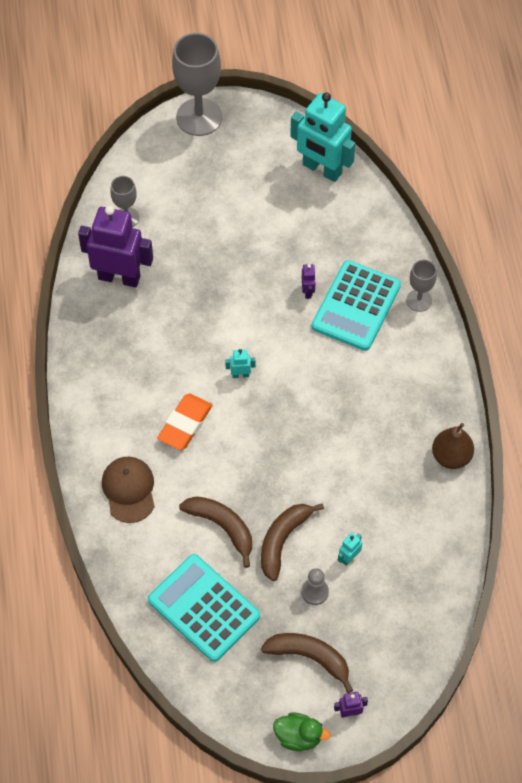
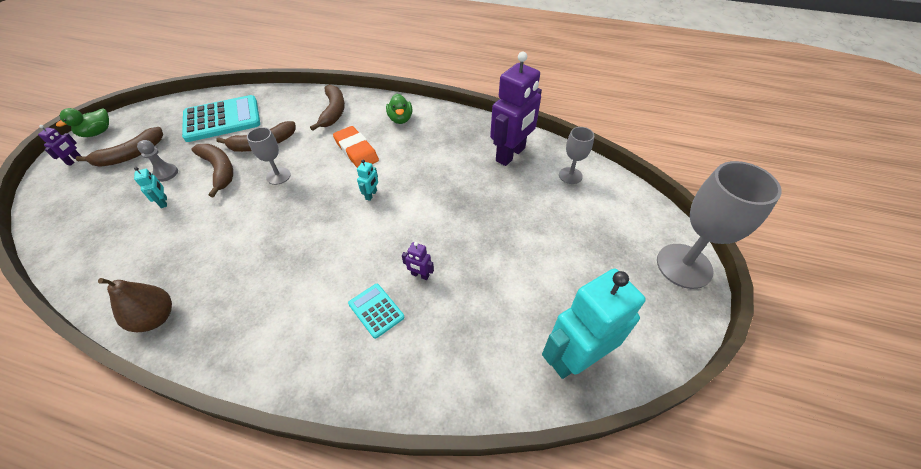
camera: 115 degrees right, 10 degrees down
(108, 409) = (400, 119): none -> green duck
(129, 490) = (333, 112): brown cap -> brown banana
(356, 306) = (376, 310): turquoise calculator -> turquoise calculator, size x0.50
(419, 300) = (340, 380): grey goblet -> grey goblet (278, 176)

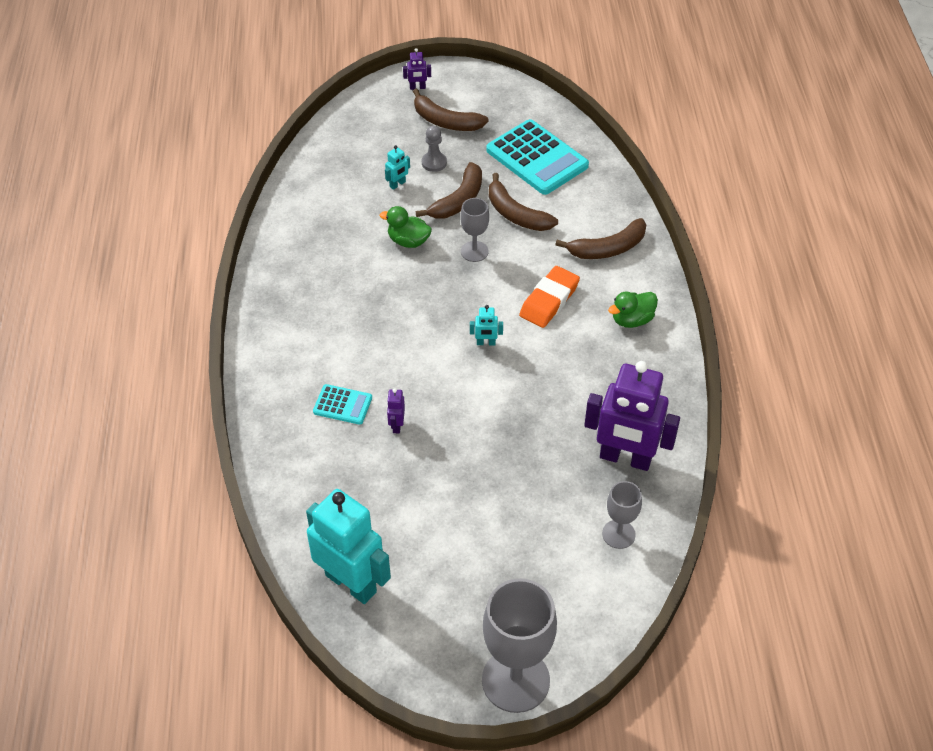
camera: 70 degrees right, 0 degrees up
(97, 133) = (462, 77): green duck -> green duck (408, 241)
(155, 318) = (277, 255): brown pear -> none
(376, 310) = (342, 405): turquoise calculator -> turquoise calculator turned 75 degrees clockwise

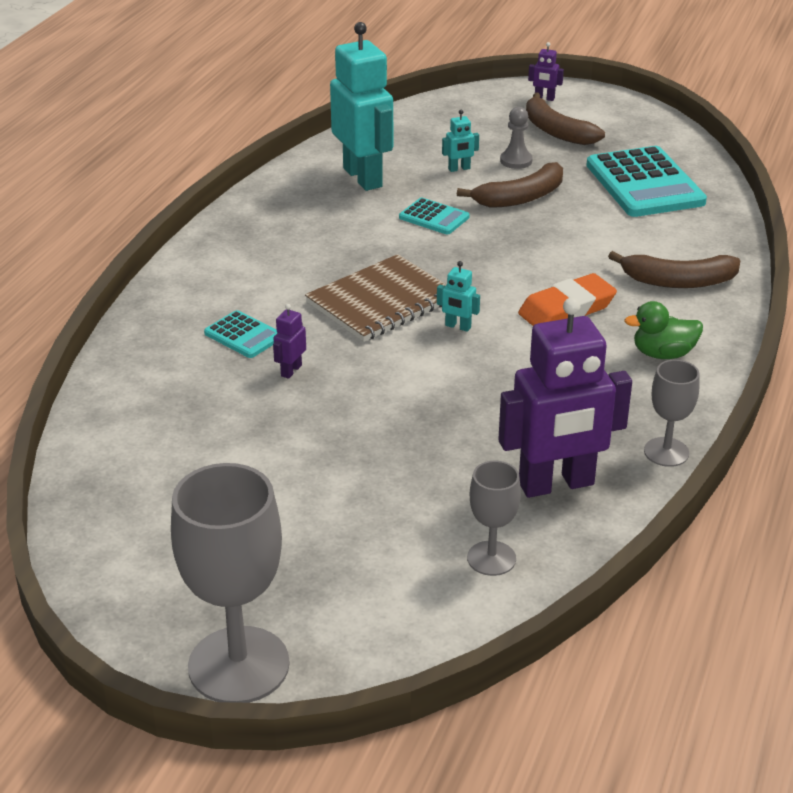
camera: 25 degrees right, 15 degrees down
(351, 583) = (118, 498): turquoise robot -> turquoise robot (363, 177)
(408, 241) = (434, 217): green duck -> turquoise calculator
(419, 337) = (381, 301): none -> brown notebook
(474, 251) = (506, 244): grey goblet -> grey goblet (666, 452)
(516, 214) = (582, 224): brown banana -> none
(625, 458) = (556, 485): purple robot -> purple robot turned 60 degrees counterclockwise

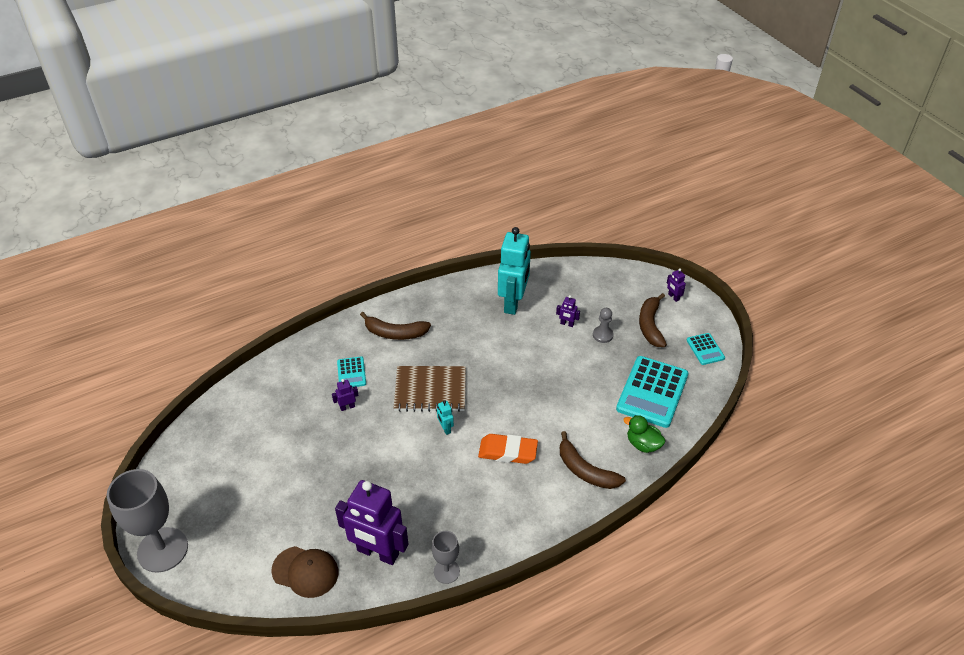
camera: 40 degrees right, 10 degrees up
(434, 217) = (516, 350): turquoise calculator -> turquoise calculator (705, 349)
(459, 169) = (567, 324): turquoise robot -> purple robot
(491, 558) = (305, 571): grey goblet -> brown cap
(521, 197) = (574, 362): brown banana -> brown banana (395, 333)
(663, 354) = (519, 512): green duck -> green duck (643, 444)

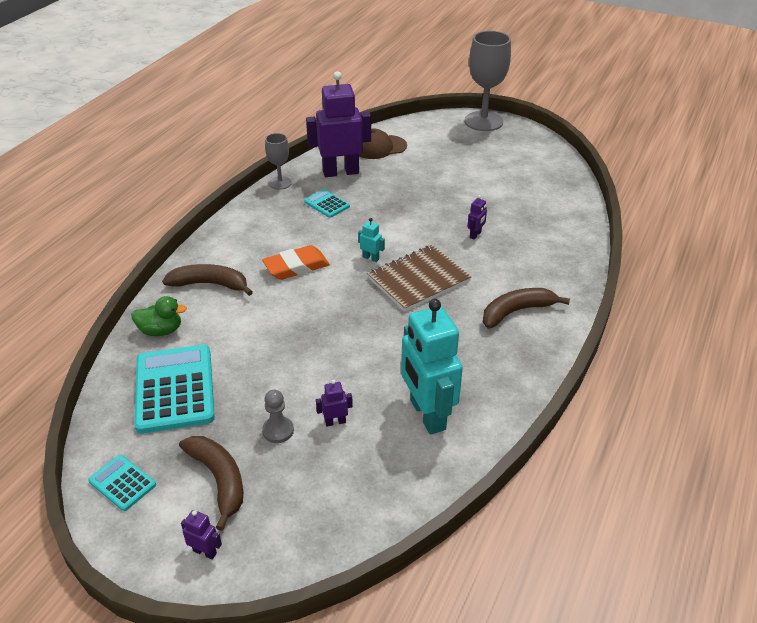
camera: 145 degrees right, 5 degrees down
(351, 373) = (508, 259): turquoise calculator -> turquoise calculator (327, 204)

